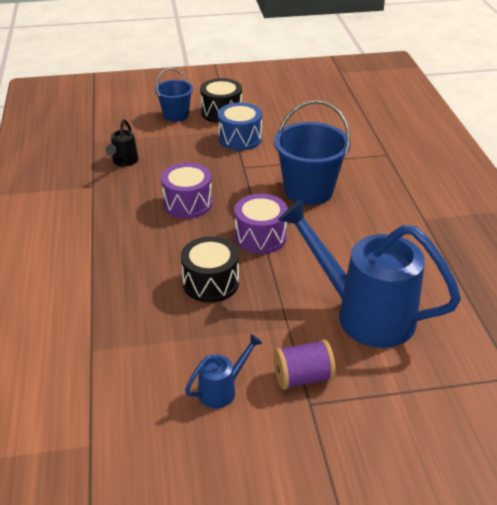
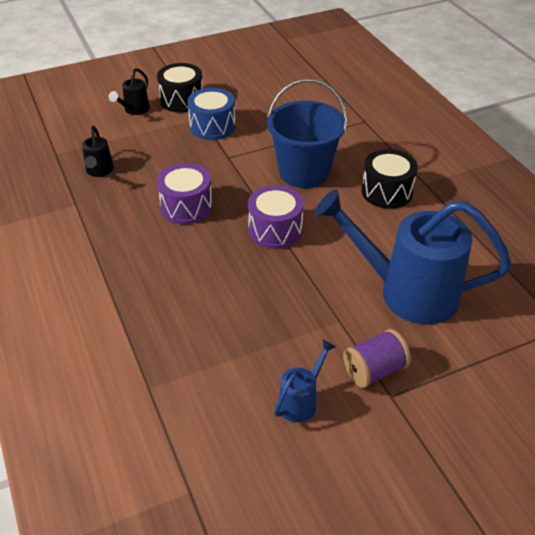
camera: 15 degrees left, 5 degrees up
(176, 115) = (134, 110): blue bucket -> black watering can
(211, 283) = (244, 289): black drum -> black drum (387, 192)

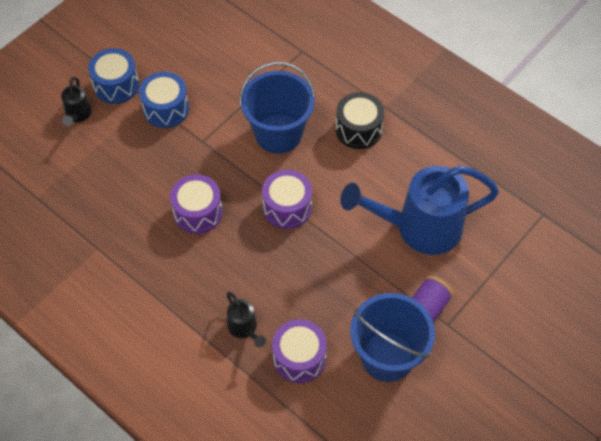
camera: 25 degrees left, 15 degrees up
(99, 171) = (93, 203): black watering can -> black watering can (244, 328)
(182, 100) = (116, 85): black drum -> blue drum
(201, 364) = (299, 358): none -> purple drum
(301, 401) = (387, 356): blue watering can -> blue bucket

